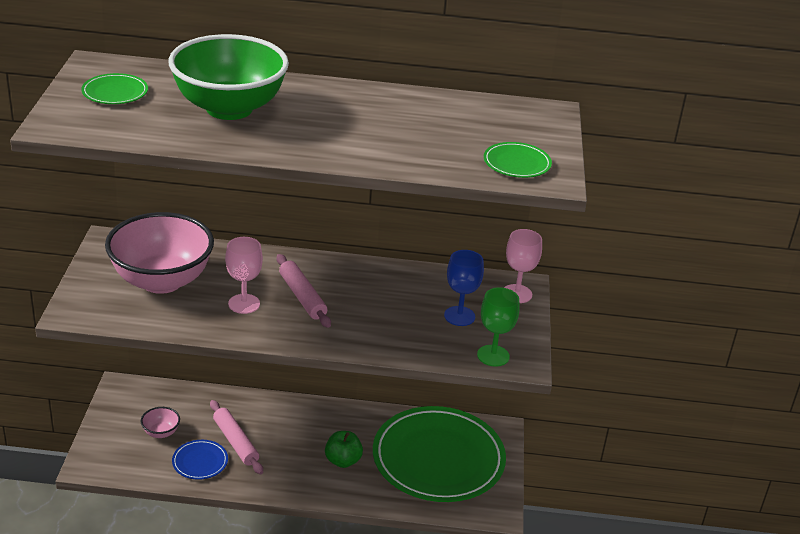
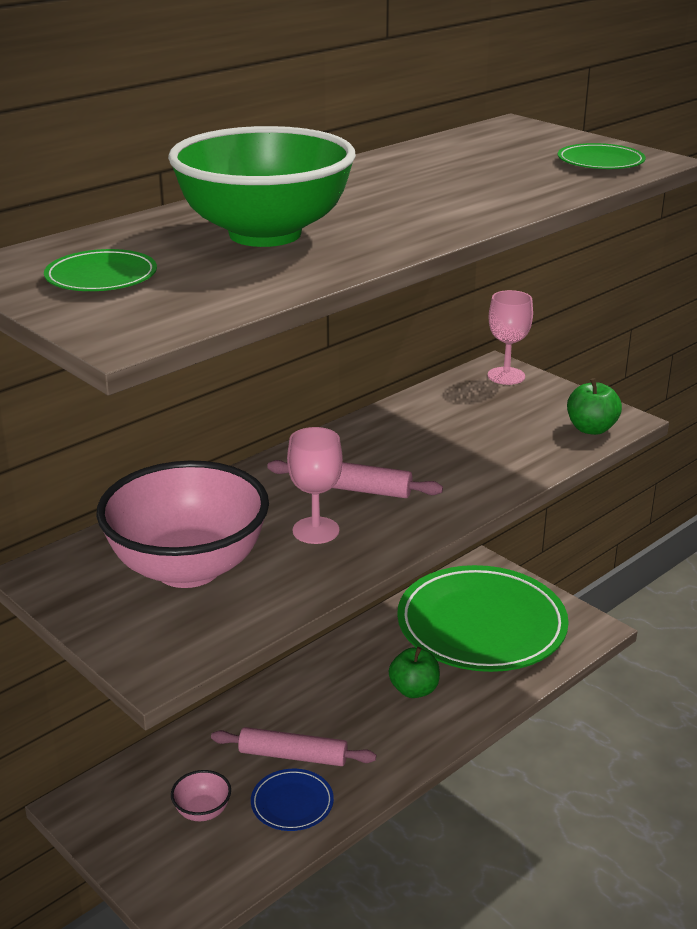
camera: 45 degrees left, 5 degrees down
(459, 316) = (505, 418): blue goblet -> none
(493, 356) = (591, 429): green goblet -> green apple

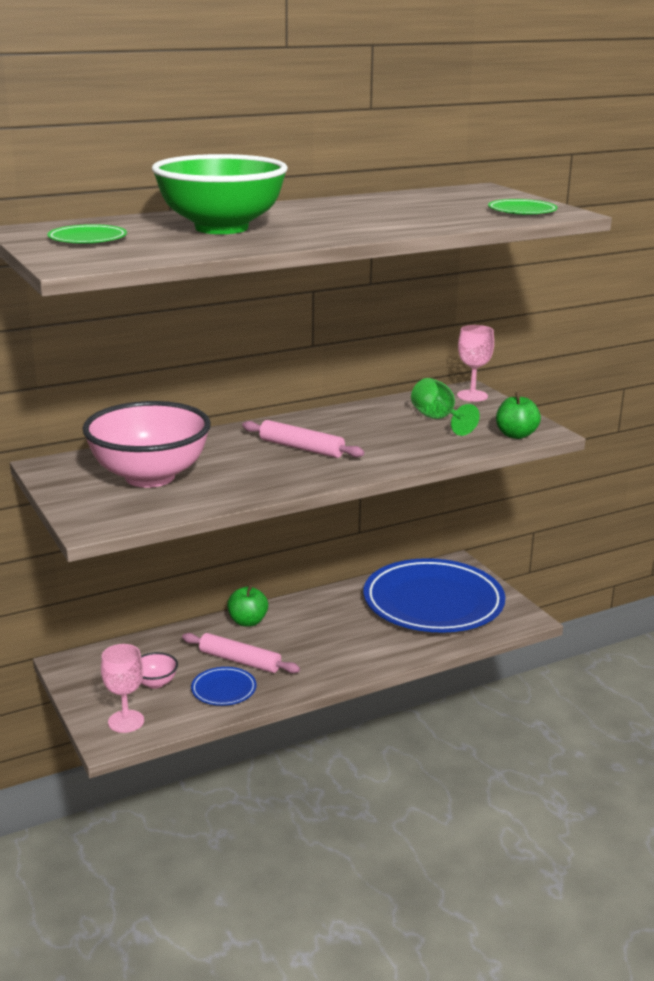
camera: 15 degrees right, 5 degrees down
(316, 530) = (256, 468): pink goblet -> pink goblet (126, 721)
(414, 690) = (355, 635): green apple -> green apple (247, 622)
(481, 625) = (433, 602): green plate -> blue plate
(489, 418) = (438, 419): none -> green goblet

